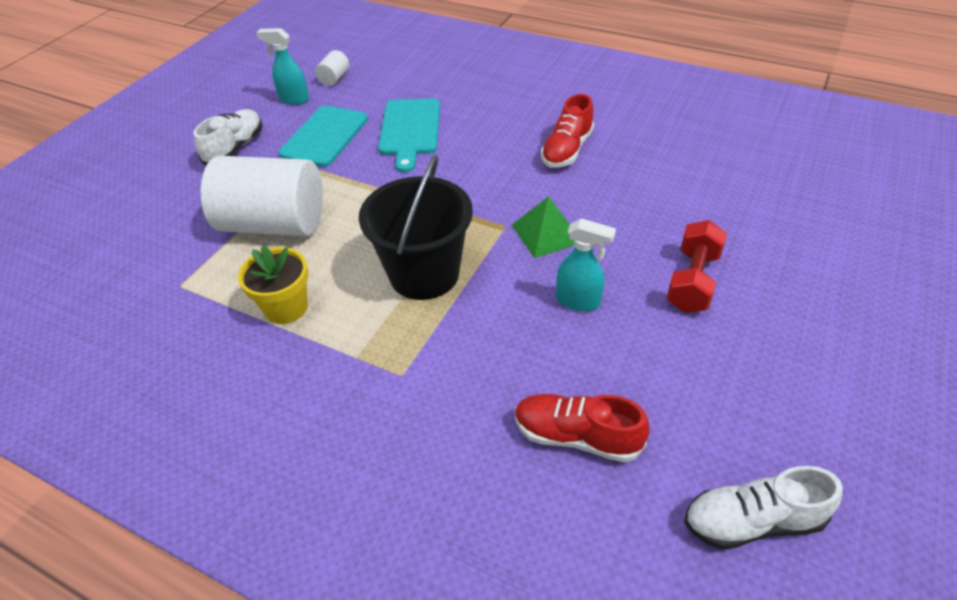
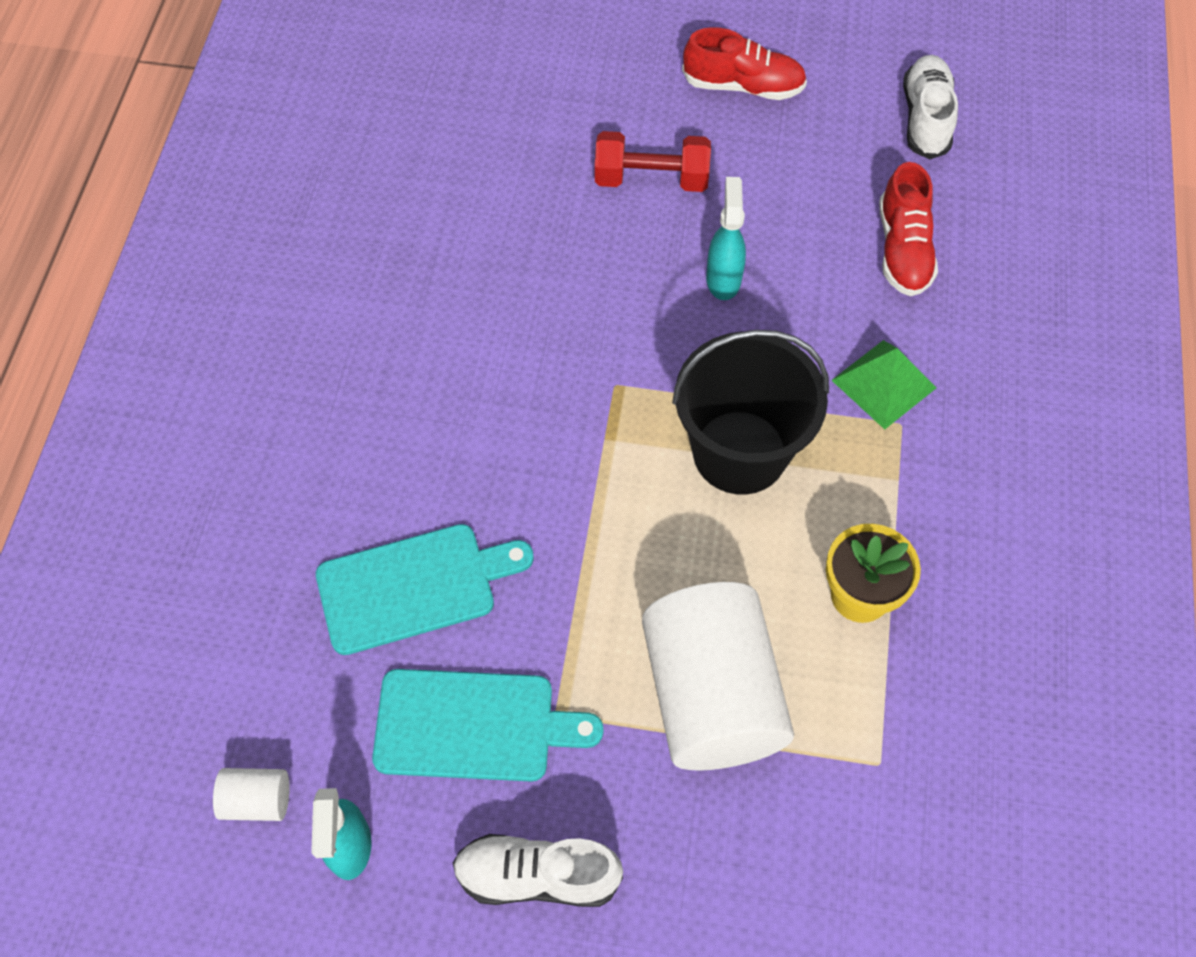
camera: 110 degrees left, 15 degrees up
(546, 233) = (616, 334): green pyramid -> green pyramid (884, 384)
(567, 150) = (421, 347): red shoe -> red shoe (743, 86)
(752, 521) = (925, 118): white shoe -> white shoe turned 150 degrees counterclockwise

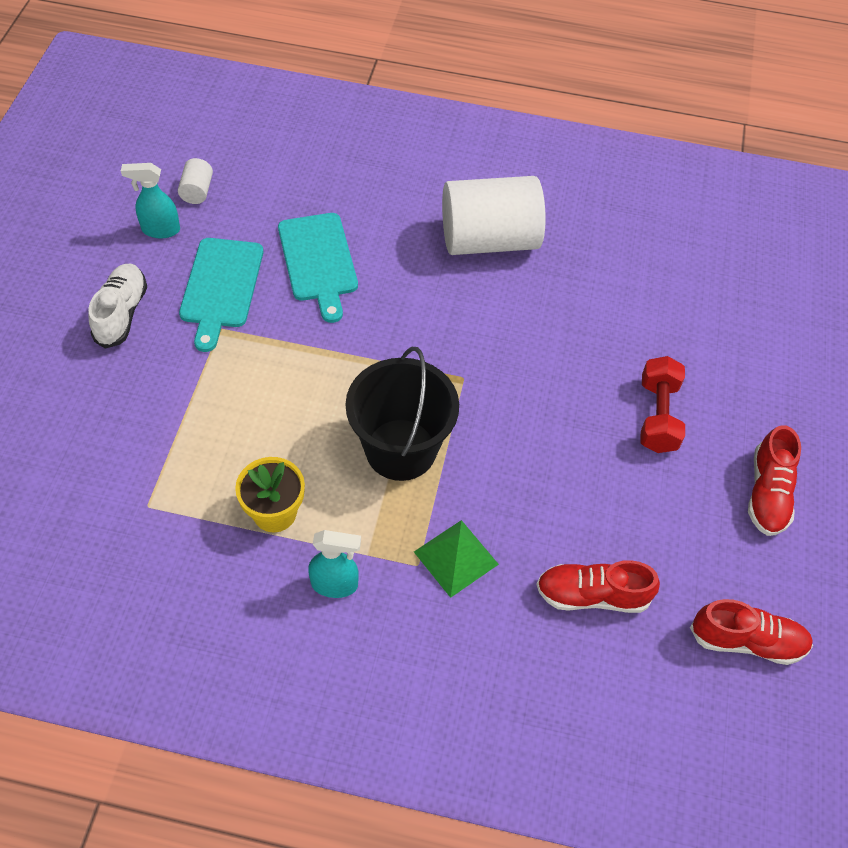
camera: 90 degrees right, 5 degrees down
(711, 695) = (216, 412): white cylinder -> white cylinder (489, 240)
(723, 279) = (559, 456): turquoise spray bottle -> turquoise spray bottle (335, 584)
(925, 118) = (747, 641): white shoe -> red shoe

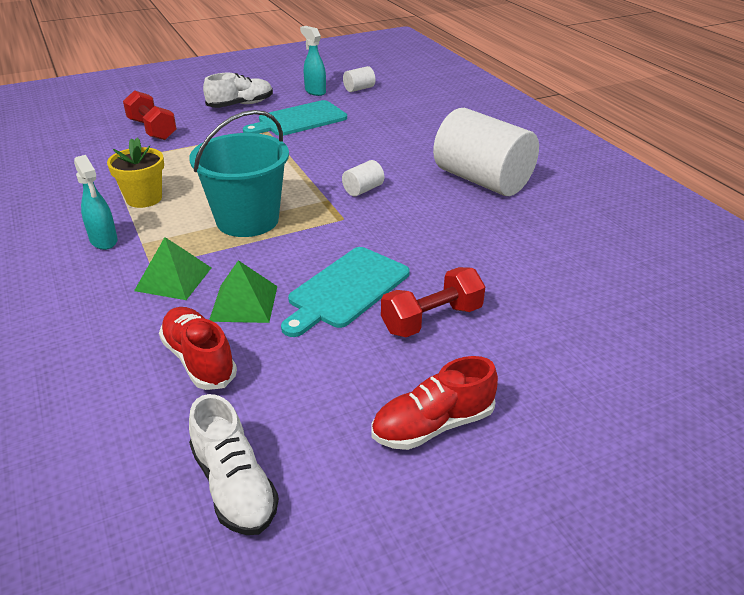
camera: 55 degrees right, 20 degrees down
(101, 428) = (152, 130): none -> red dumbbell
(318, 261) = (364, 136): turquoise cutting board -> turquoise cutting board (346, 290)
(400, 449) = (247, 220): black bucket -> turquoise bucket
(425, 331) = (363, 190): none -> white cylinder
(537, 525) = (244, 303): none -> green pyramid
(747, 641) = (234, 485): red shoe -> white shoe

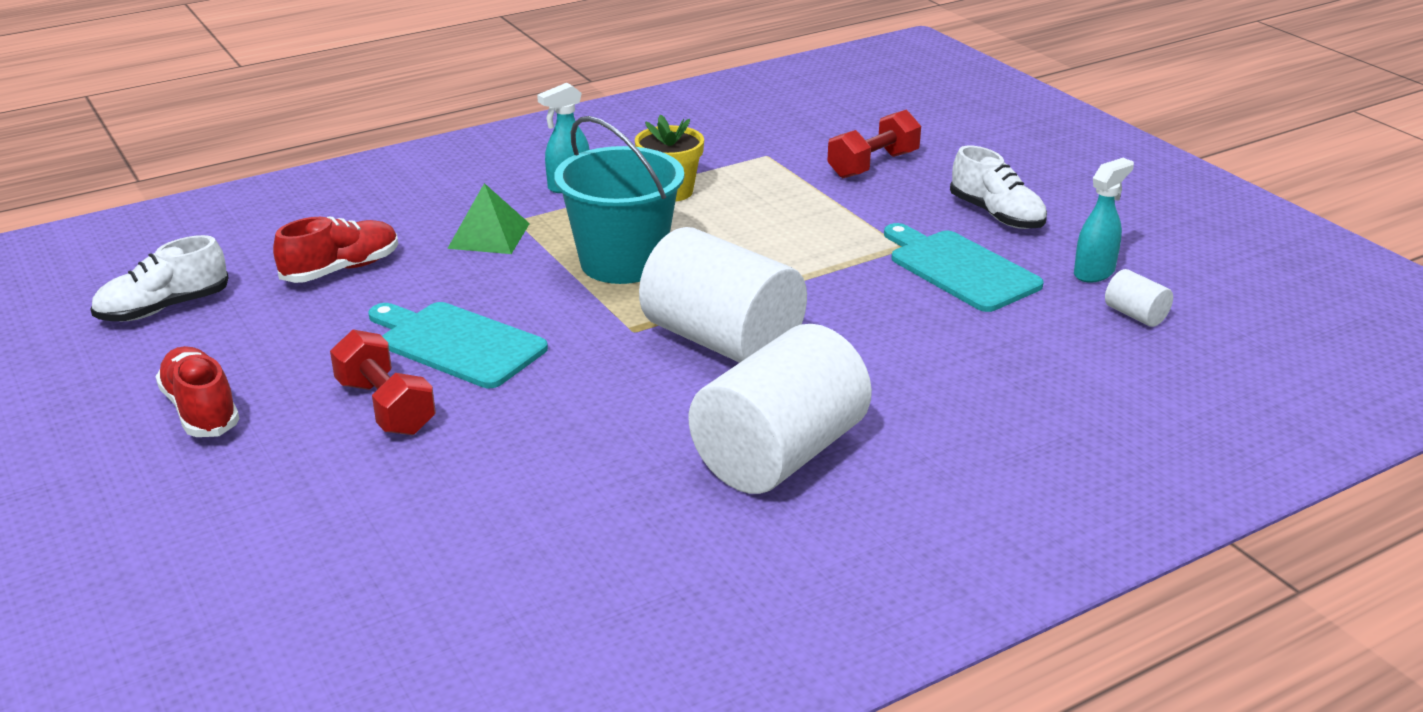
camera: 85 degrees right, 5 degrees down
(244, 303) = (436, 281): green pyramid -> none
(363, 190) = (722, 341): white cylinder -> white cylinder, size x2.46

